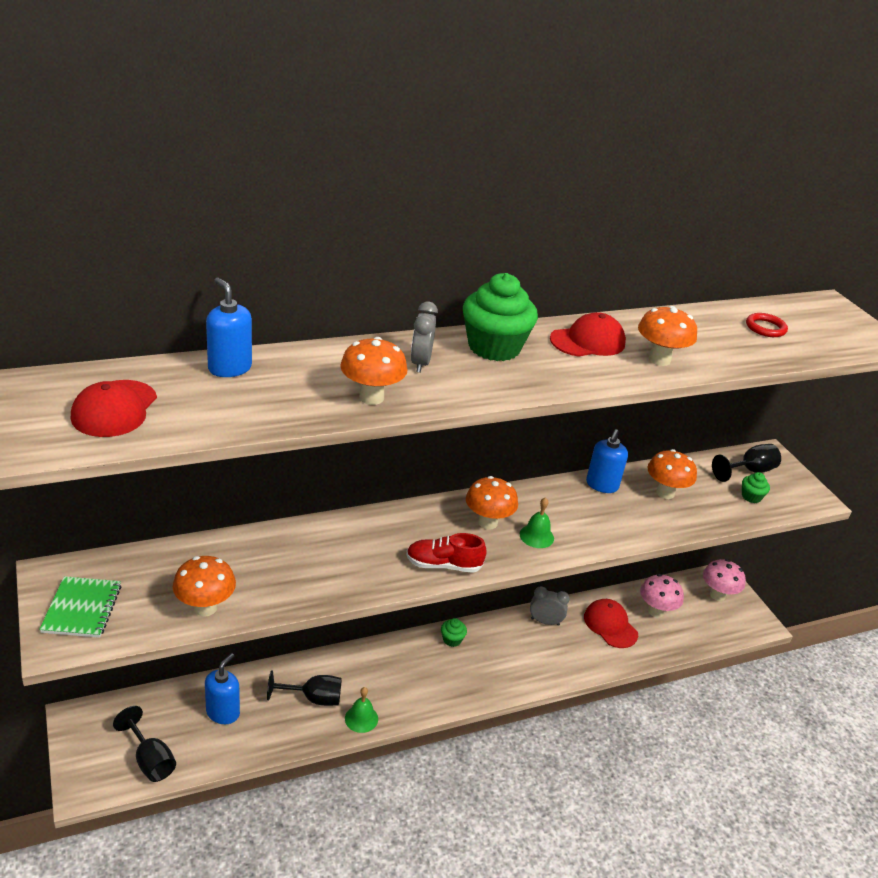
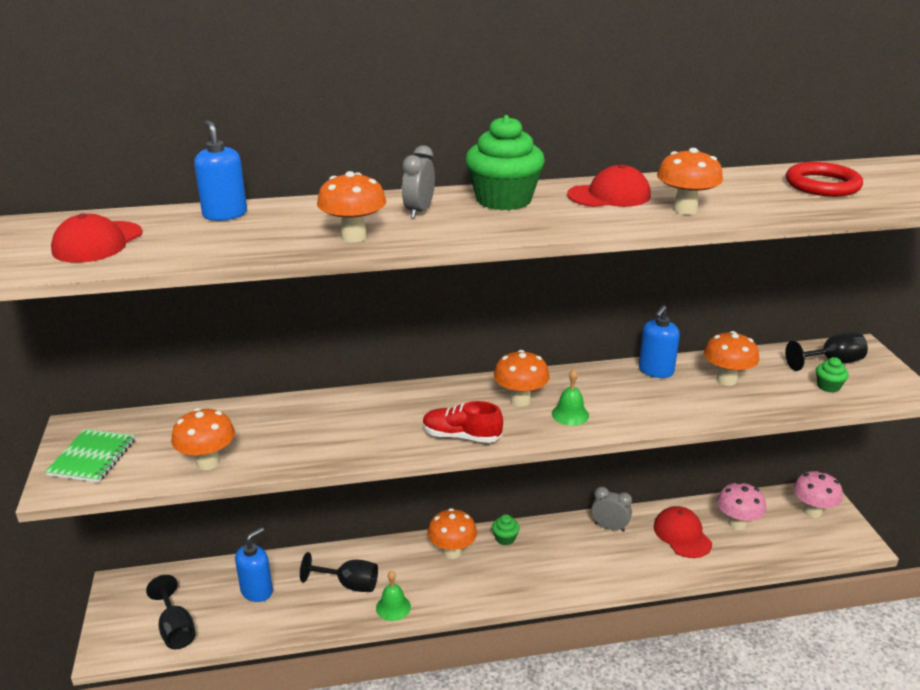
camera: 15 degrees right, 5 degrees down
(405, 657) = (452, 552): none -> orange mushroom
(765, 328) = (822, 185): red ring -> red ring, size x1.60

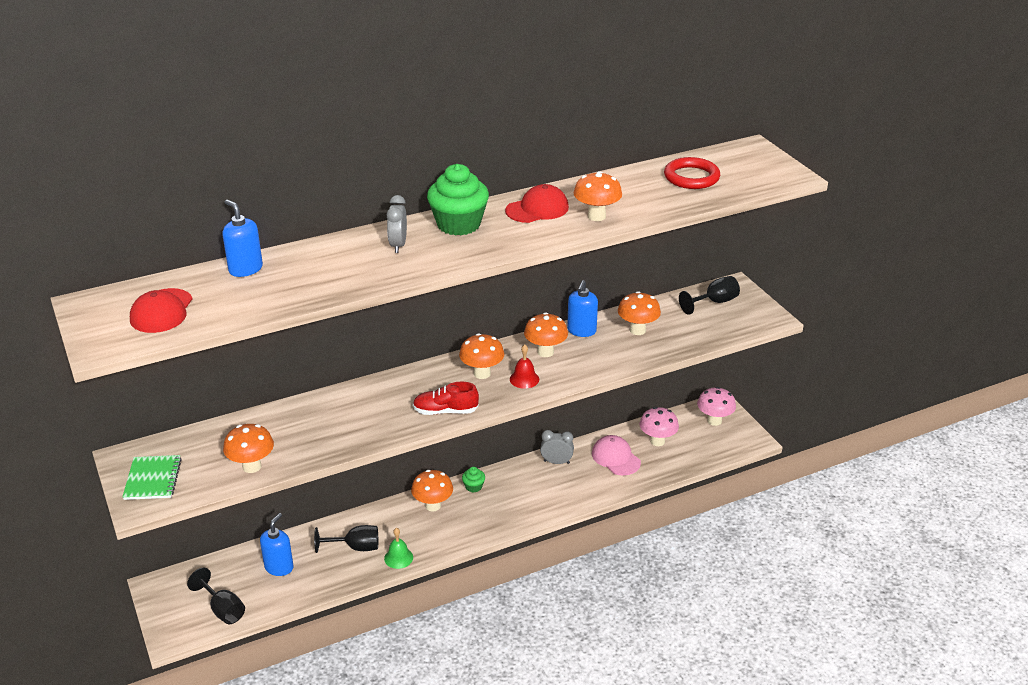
camera: 15 degrees left, 5 degrees up
(354, 237) = (360, 277): orange mushroom -> orange mushroom (545, 352)
(570, 414) = (524, 379): green bell -> red bell
(682, 535) = (615, 458): red cap -> pink cap
(828, 386) = (714, 324): green cupcake -> none

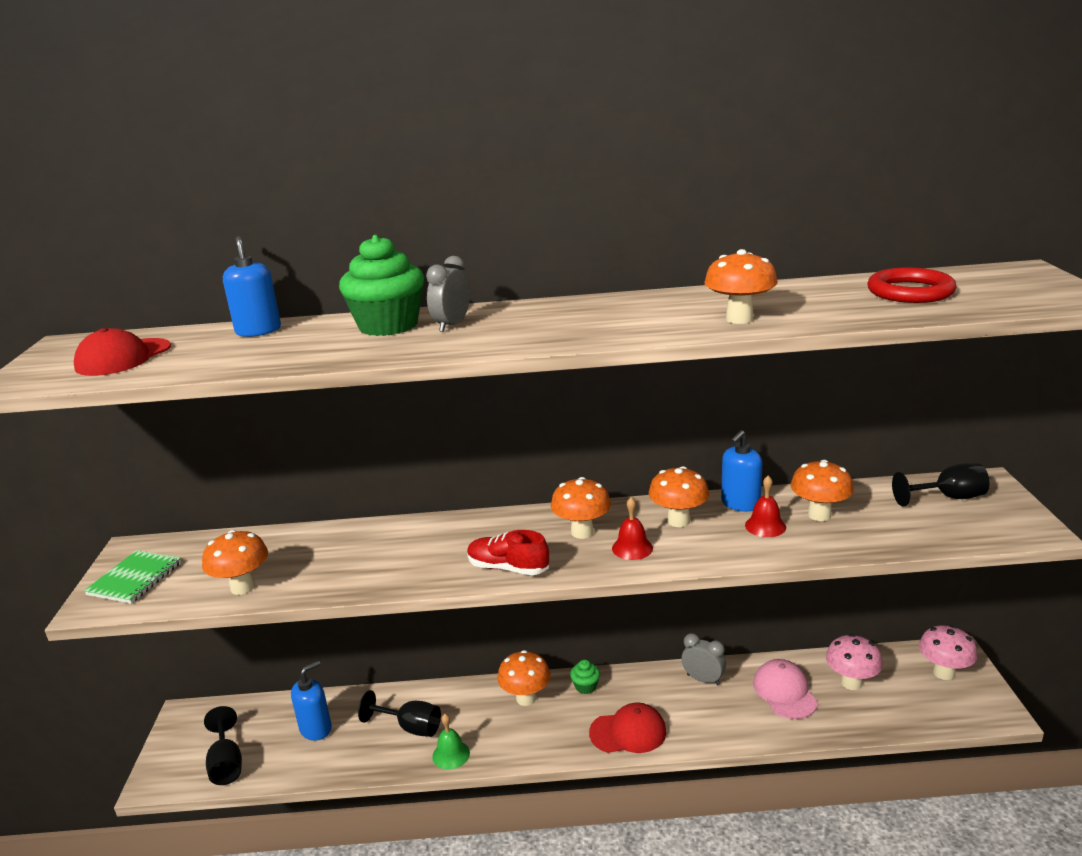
camera: 25 degrees right, 10 degrees down
(458, 224) = (546, 313): green cupcake -> green cupcake (388, 326)
(537, 209) = (662, 307): red cap -> red cap (628, 732)
(606, 345) = (765, 526): none -> red bell

